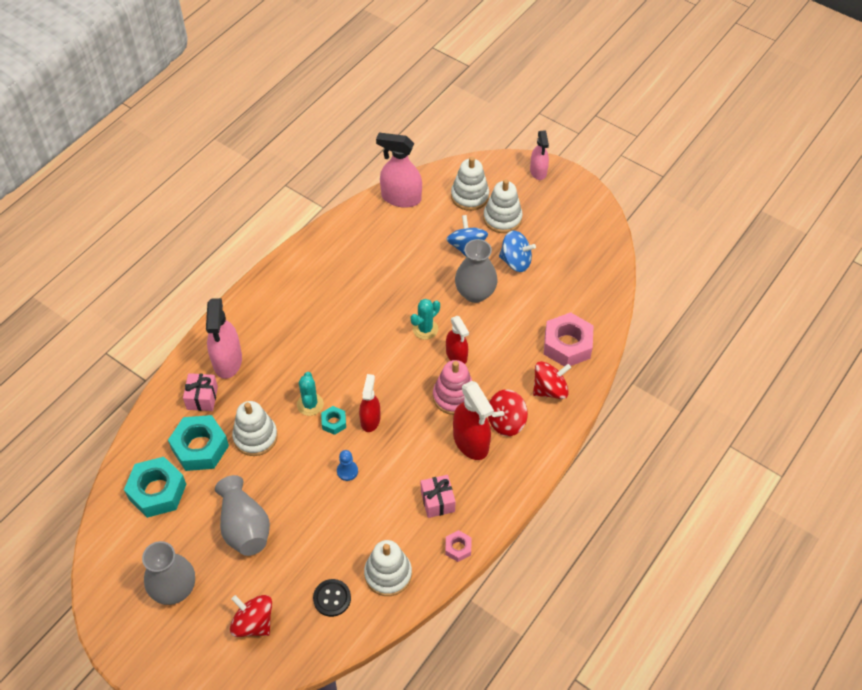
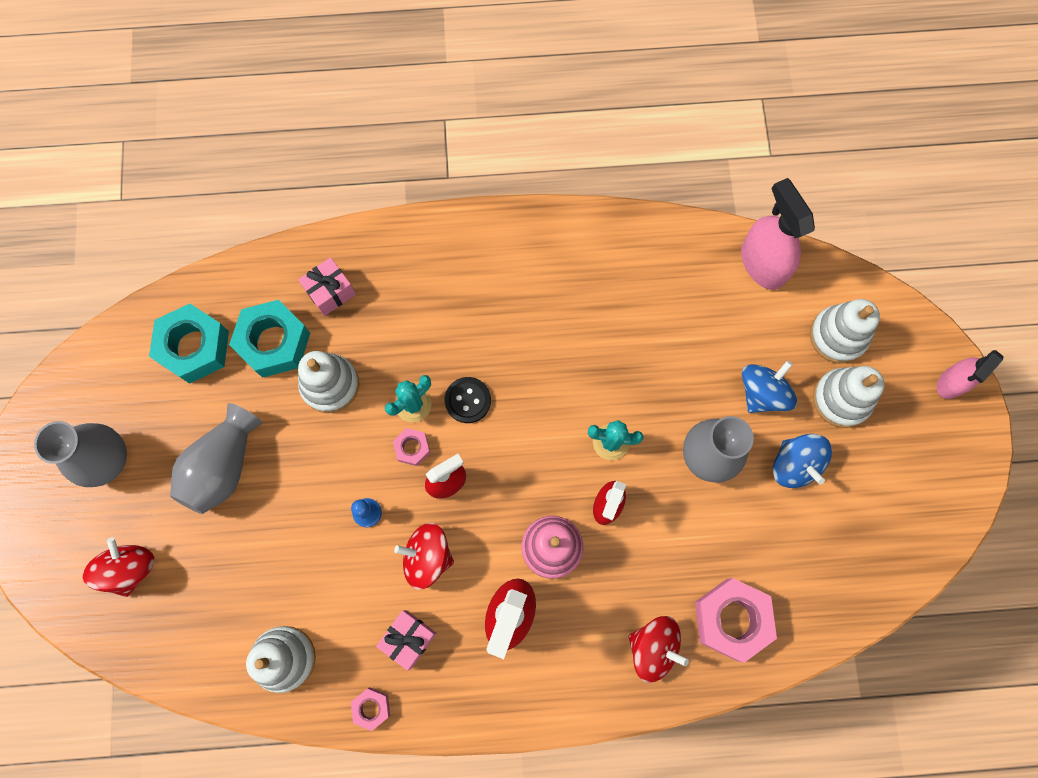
camera: 50 degrees right, 20 degrees up
(227, 361) = (393, 276): pink spray bottle -> none
(332, 598) = (214, 624): black button -> black button (468, 400)
(334, 422) = (412, 448): turquoise nut -> pink nut
(506, 422) = (569, 632): red spinning top -> red spinning top (427, 557)

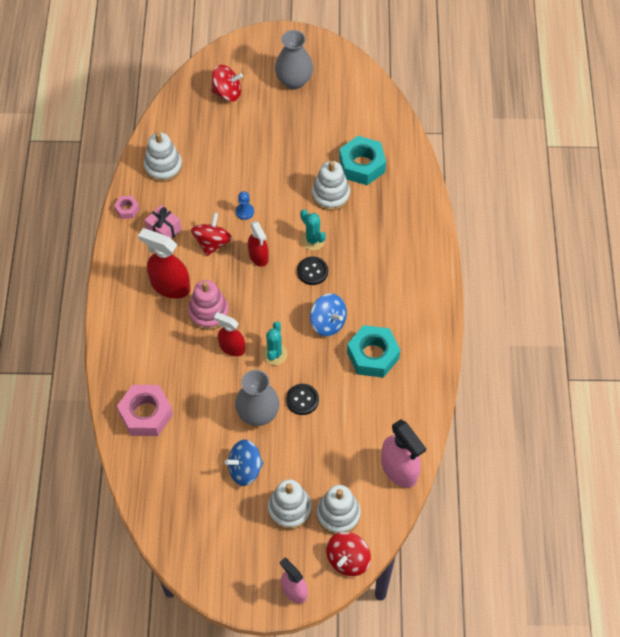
camera: 95 degrees right, 15 degrees down
(194, 347) = (362, 124): turquoise nut -> turquoise nut (373, 355)
(223, 466) = (283, 138): grey vase -> none
(330, 292) = (395, 197): pink gift -> none
(412, 448) = (283, 238): pink nut -> none
(653, 647) = (136, 365): red spinning top -> red spinning top (348, 559)
(678, 396) = (302, 400): none -> black button
(762, 263) = (399, 469): pink spray bottle -> pink spray bottle turned 75 degrees clockwise
(762, 393) = (299, 455): blue spinning top -> blue spinning top (328, 323)

